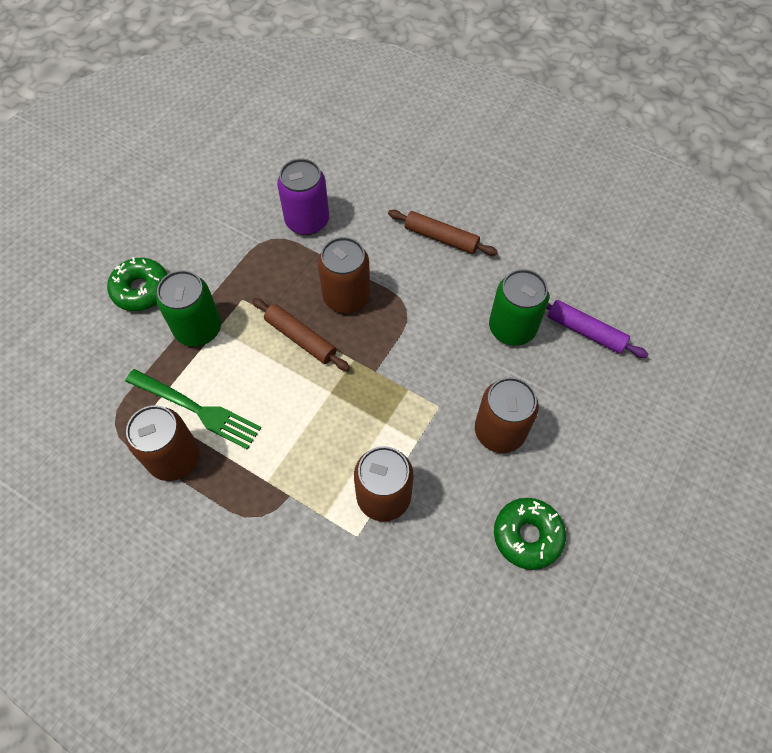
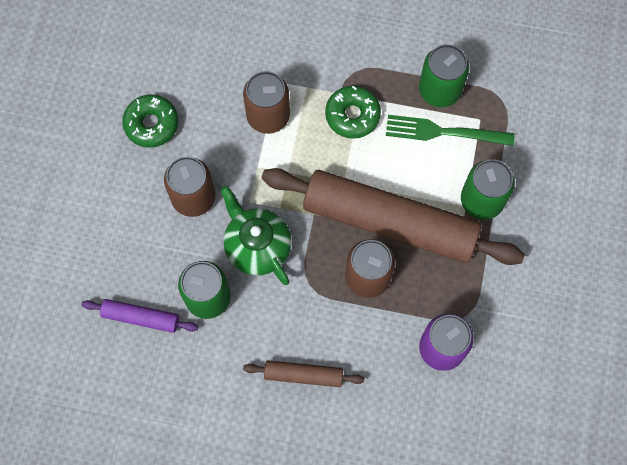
camera: 160 degrees right, 10 degrees up
(141, 289) = (553, 219): green donut -> green donut (352, 115)
(174, 458) = (439, 90): brown can -> green can
(301, 338) = (390, 222): brown rolling pin -> brown rolling pin, size x2.32
(446, 359) = (257, 246): none -> green teapot

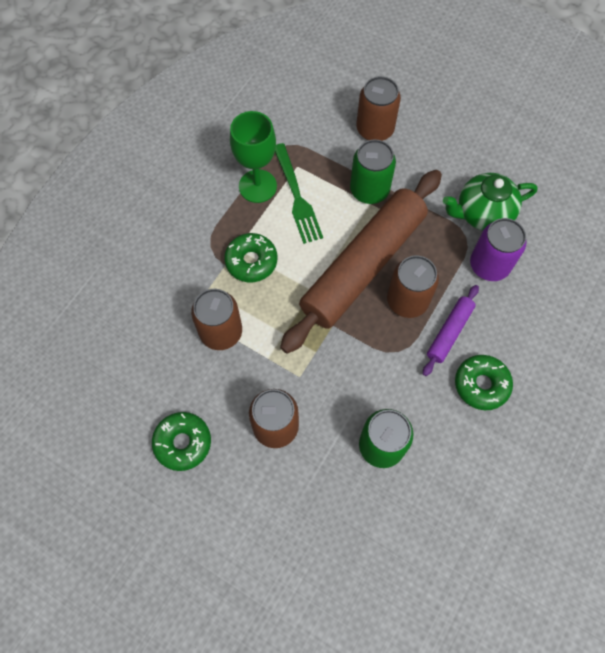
camera: 70 degrees left, 5 degrees down
(141, 317) = (380, 518): purple rolling pin -> purple rolling pin (449, 332)
(257, 246) = (346, 384): green teapot -> green teapot (482, 214)
(303, 375) = (481, 384): brown rolling pin -> green donut
(439, 90) = (257, 186): green can -> green goblet
(443, 132) = (297, 197): green fork -> green fork turned 45 degrees counterclockwise
(561, 182) = (375, 129): none -> brown can

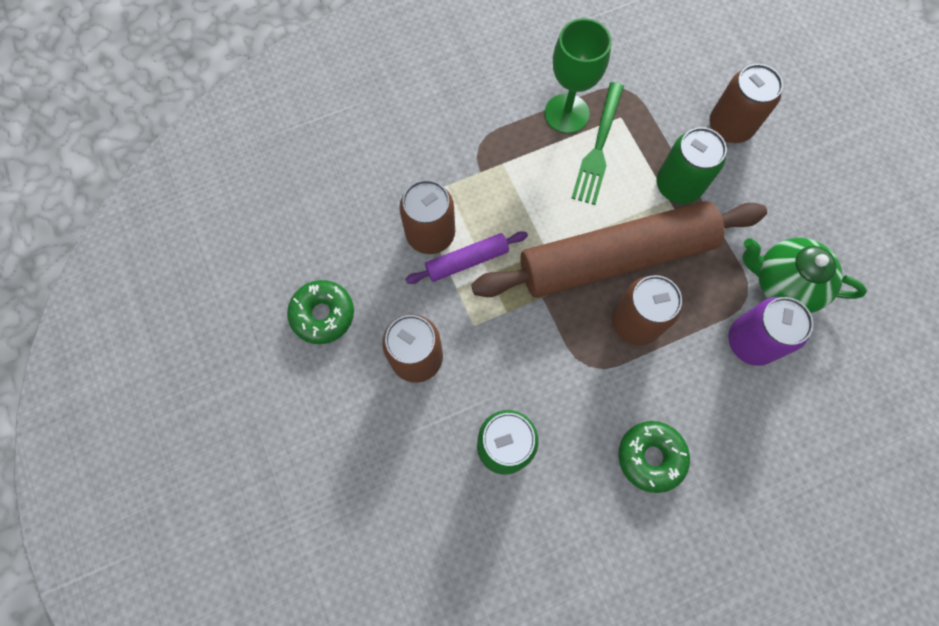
camera: 35 degrees right, 5 degrees up
(251, 261) = (507, 184): green donut -> none
(449, 332) = (656, 382): purple rolling pin -> purple rolling pin (467, 261)

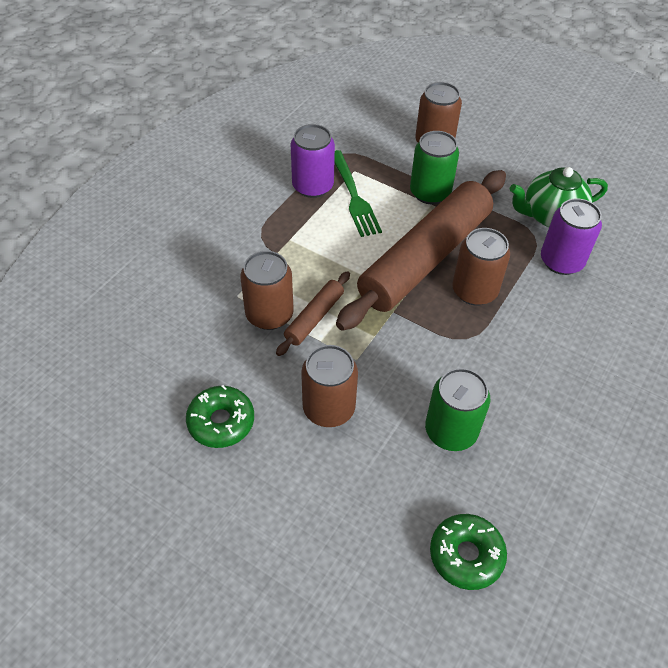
camera: 35 degrees left, 20 degrees down
(467, 261) = (314, 318): purple rolling pin -> brown rolling pin
(566, 113) = (313, 186): green goblet -> purple can
(650, 457) = (562, 373): green donut -> green donut (466, 555)

